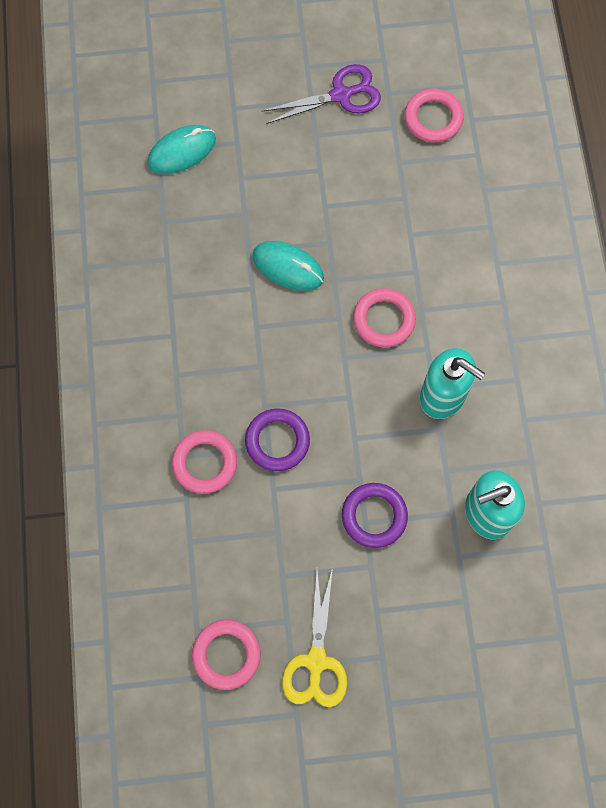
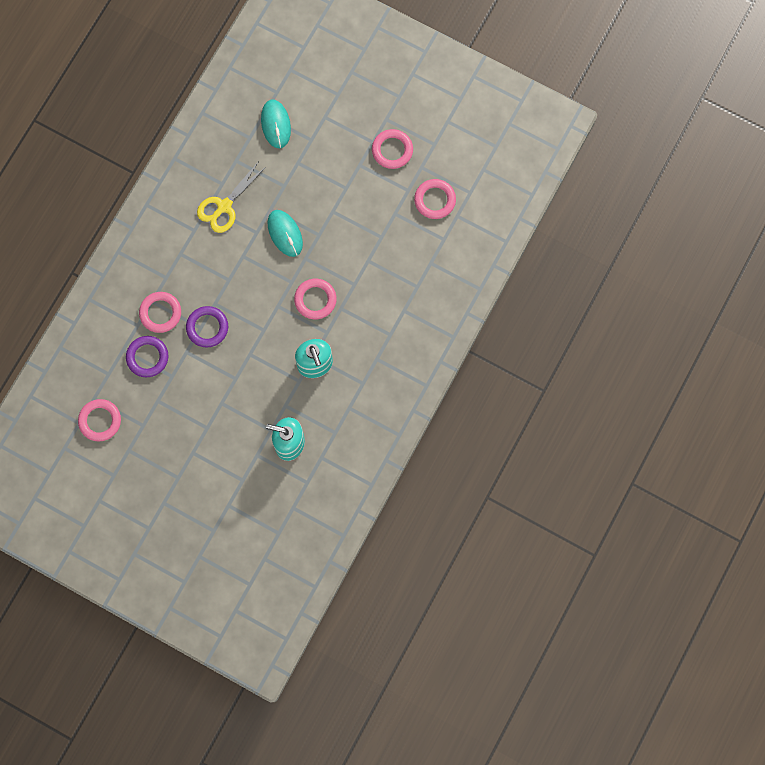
camera: 35 degrees right, 5 degrees up
(182, 151) = (276, 124): turquoise mouse -> turquoise mouse turned 75 degrees clockwise
(316, 661) = (143, 456): yellow scissors -> yellow scissors (224, 206)
(341, 95) = (392, 150): purple scissors -> pink ring
(374, 516) = (228, 403): purple ring -> purple ring (147, 357)

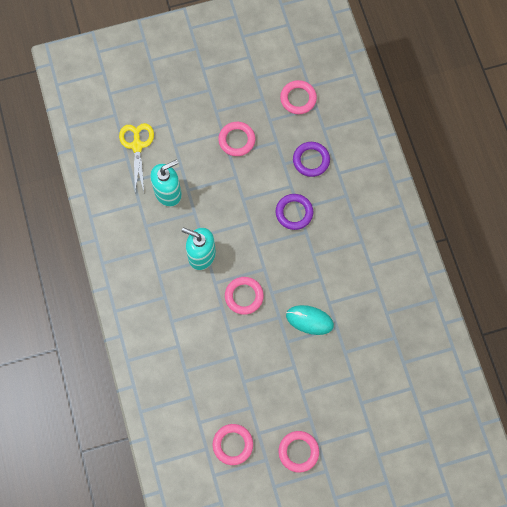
camera: 135 degrees right, 5 degrees down
(160, 313) = (333, 193): pink ring -> pink ring (236, 140)
(224, 206) = (368, 299): yellow scissors -> yellow scissors (137, 146)
(276, 124) = (396, 389): turquoise mouse -> none

